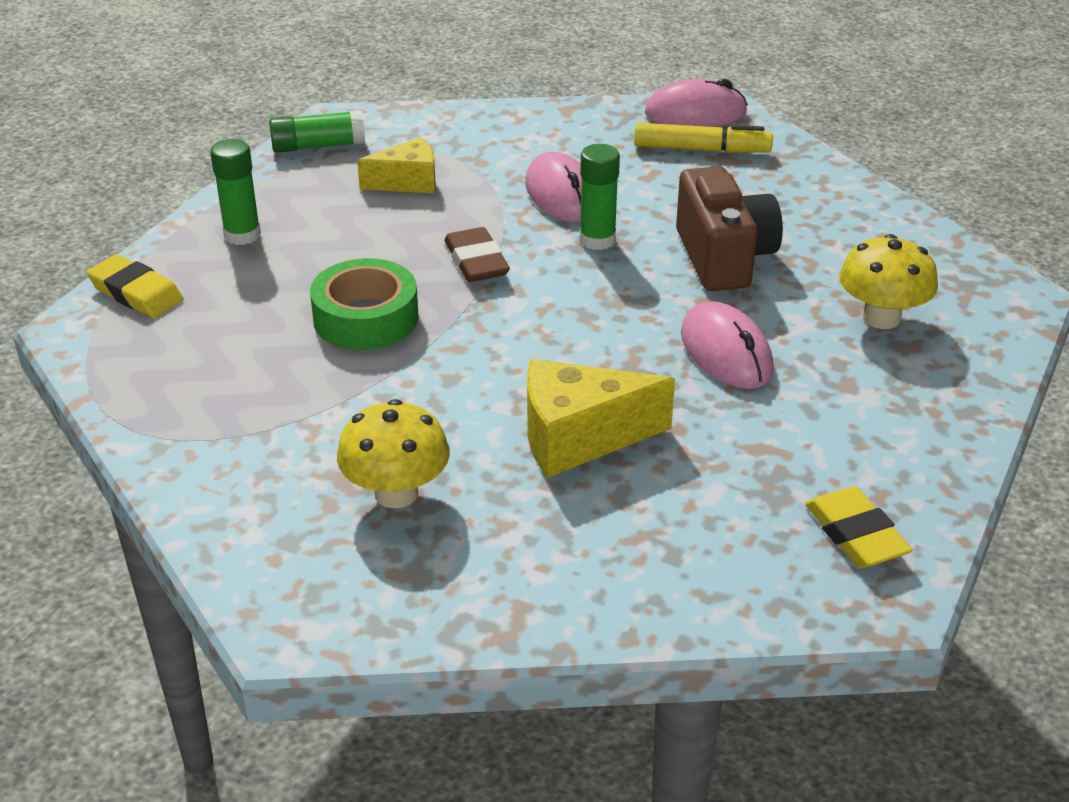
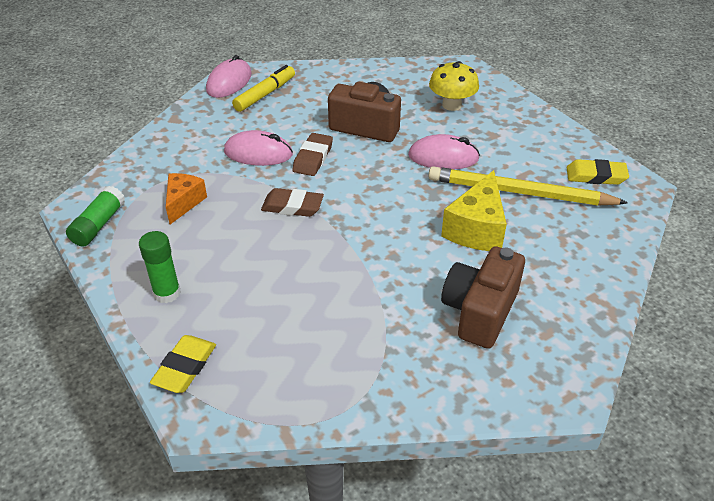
camera: 60 degrees left, 5 degrees up
(136, 293) = (185, 367): yellow eraser -> yellow eraser turned 45 degrees counterclockwise
(366, 318) = (309, 268): green tape -> none
(396, 493) = (480, 311): yellow mushroom -> brown camera
(408, 182) = (183, 203): yellow cheese -> orange cheese
(597, 240) = (313, 158): green glue stick -> brown eraser
(716, 457) = (520, 192): none -> yellow pencil

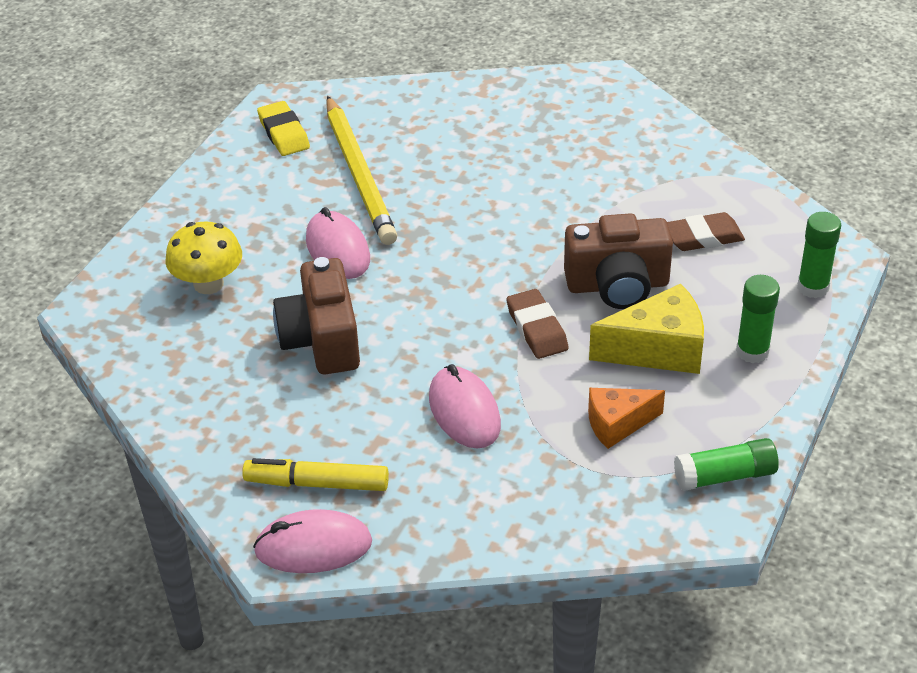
camera: 120 degrees left, 0 degrees up
(185, 367) = (813, 287): yellow eraser -> green glue stick
(313, 158) = (431, 356): brown eraser -> brown eraser (703, 237)
(476, 229) = (449, 184): yellow cheese -> yellow cheese (658, 350)
(480, 311) = (564, 146): brown camera -> brown camera (617, 285)

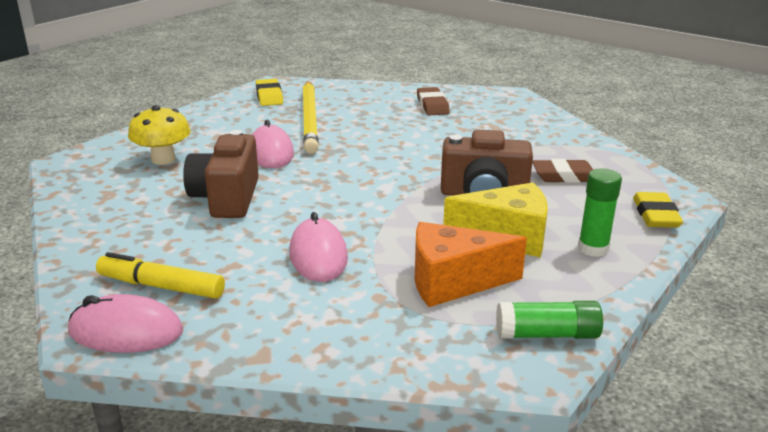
camera: 10 degrees right, 15 degrees down
(537, 328) = (405, 212): brown eraser -> brown eraser (432, 105)
(617, 424) = (453, 282): orange cheese -> orange cheese, size x1.53
(813, 287) = (655, 215): green glue stick -> yellow eraser

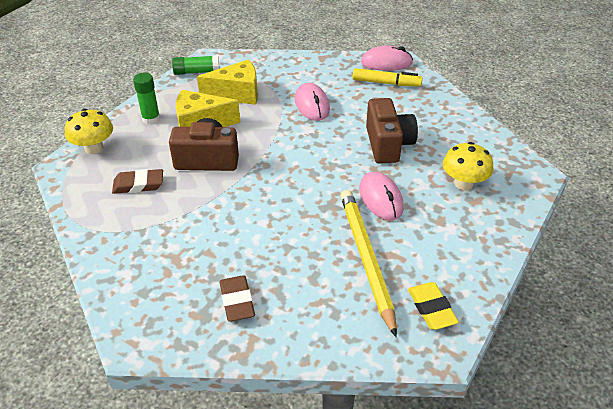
camera: 175 degrees right, 15 degrees up
(453, 282) = (237, 94): orange cheese -> yellow cheese
(655, 215) = (94, 148): yellow eraser -> yellow mushroom

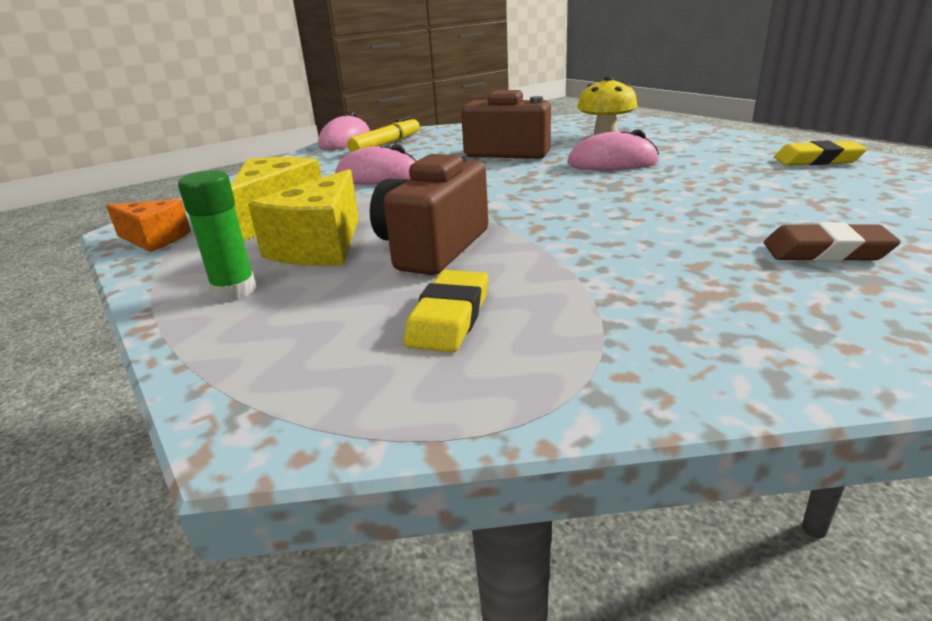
camera: 65 degrees left, 15 degrees down
(94, 148) = (244, 369): yellow mushroom -> none
(138, 184) = (449, 318): brown eraser -> yellow eraser
(196, 72) = (154, 239): green glue stick -> orange cheese
(366, 259) = (727, 177): yellow pencil -> none

